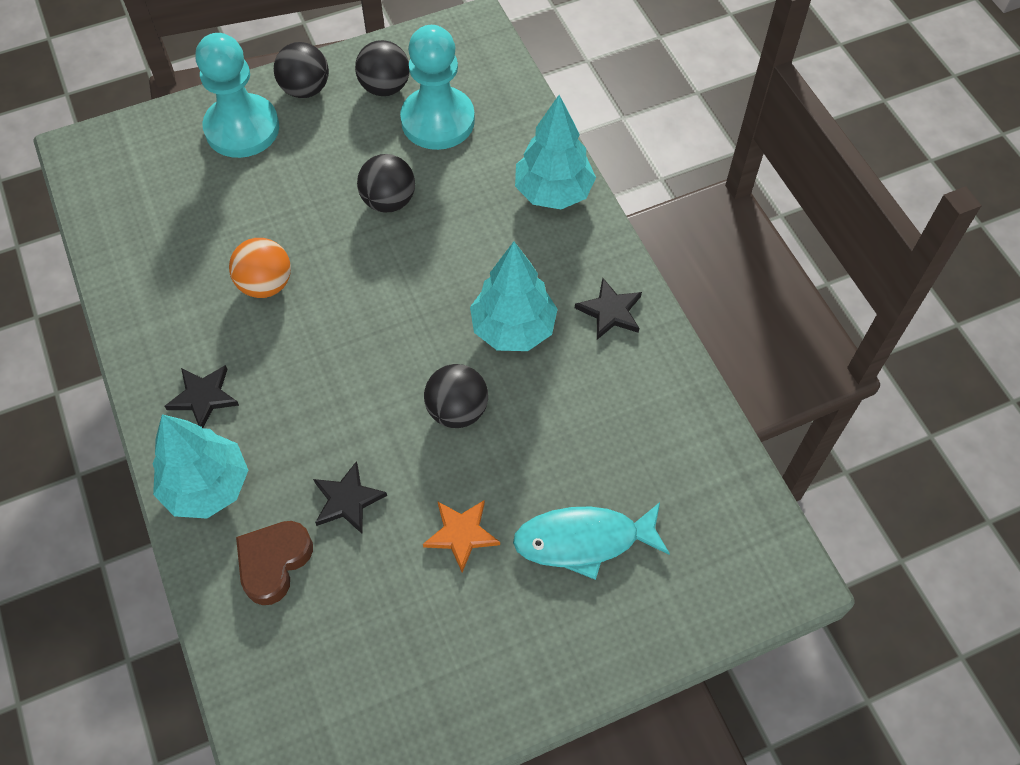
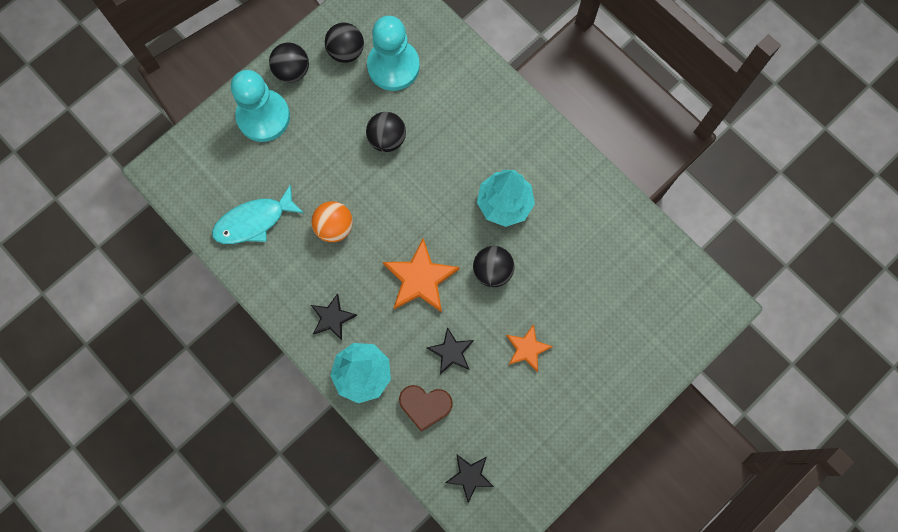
camera: 20 degrees left, 15 degrees up
(274, 563) = (425, 406): brown heart -> brown heart turned 90 degrees counterclockwise
(350, 386) = (420, 278): none -> orange star
(553, 192) = (491, 96): turquoise tree -> none
(584, 540) = (599, 326): turquoise fish -> turquoise fish (254, 221)
(610, 311) = (560, 171): black star -> black star (470, 476)

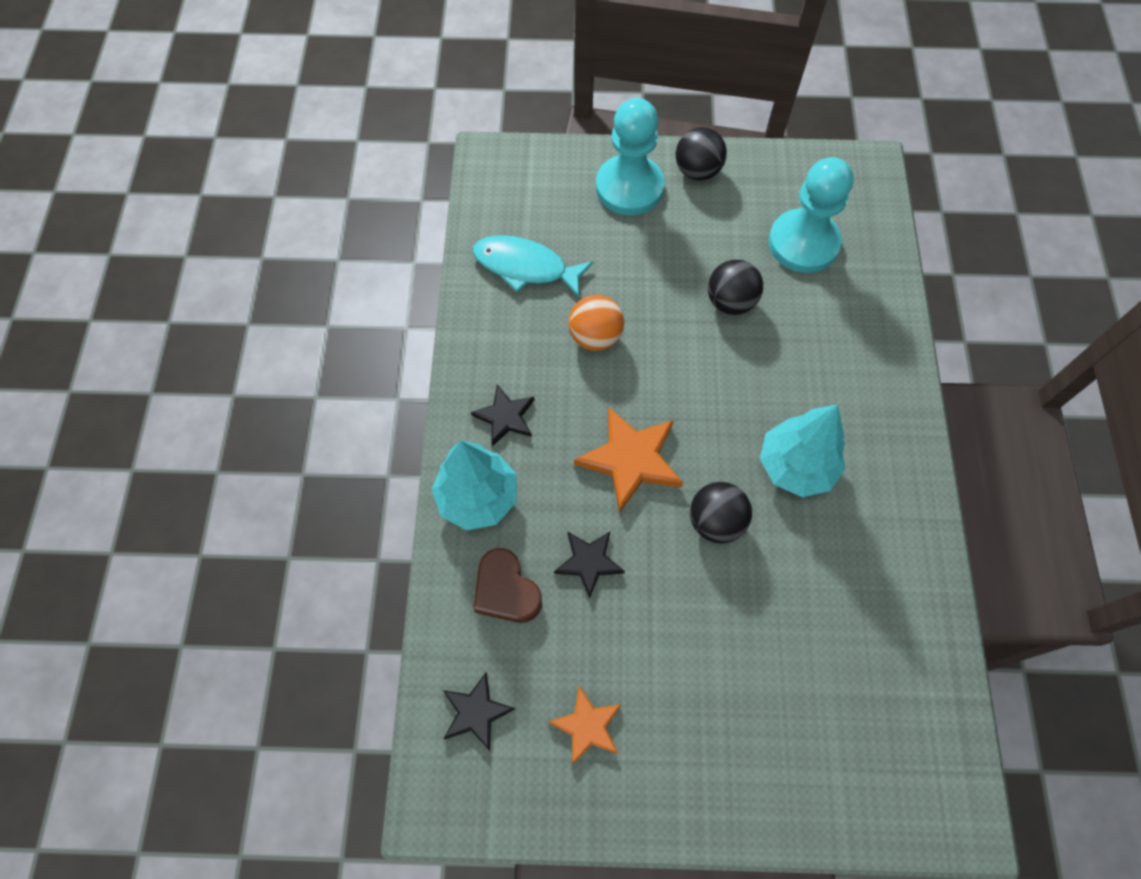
camera: 45 degrees right, 10 degrees down
(346, 51) = (768, 195): black ball -> none
(527, 348) = (675, 638): orange star -> orange star (587, 726)

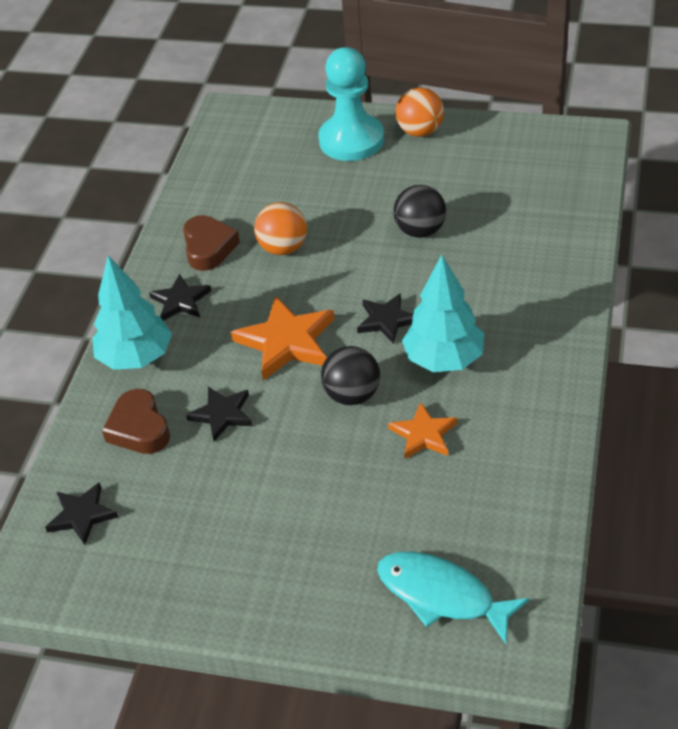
camera: 15 degrees right, 20 degrees down
(516, 343) = (208, 247): none -> brown heart
(525, 267) = (235, 193): turquoise fish -> turquoise fish (442, 595)
(587, 726) = (180, 537): orange star -> orange star (423, 434)
(697, 171) = (420, 131): black ball -> orange ball
(726, 421) = (387, 320): none -> black star
(803, 243) = (506, 191): turquoise pawn -> none

